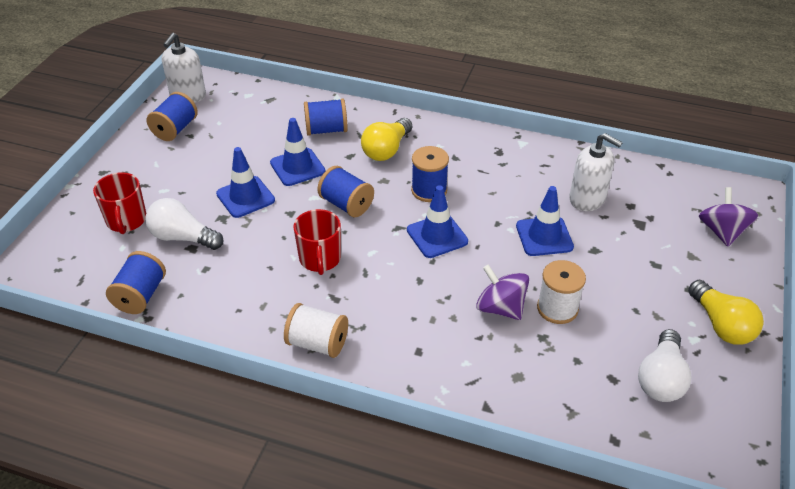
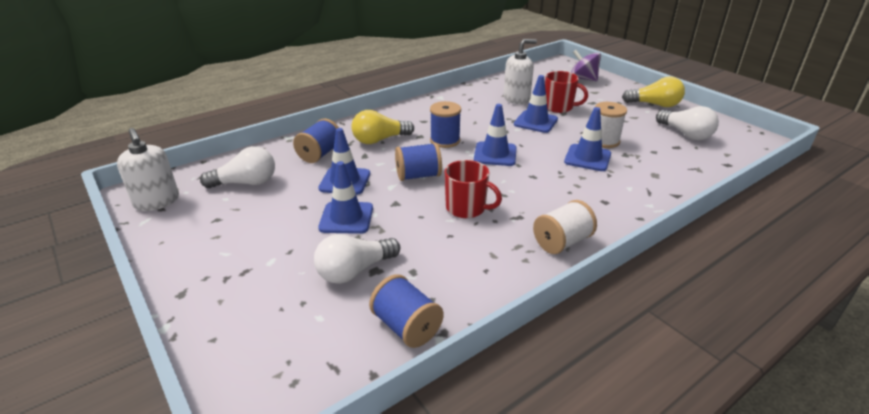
camera: 55 degrees left, 10 degrees down
(126, 221) = (282, 301): red mug -> red mug (559, 107)
(175, 129) = (193, 225): blue spool -> none
(247, 119) = (246, 183): none -> white light bulb
(386, 150) = (380, 140): yellow light bulb -> yellow light bulb turned 90 degrees clockwise
(500, 308) = (587, 158): purple spinning top -> blue traffic cone

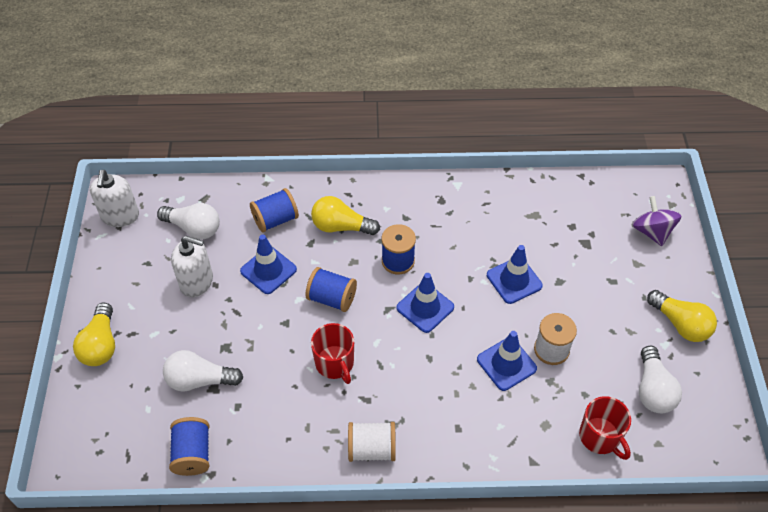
camera: 35 degrees right, 20 degrees up
(214, 294) = (101, 344): none -> yellow light bulb
(346, 218) = (236, 318): blue traffic cone -> none
(516, 99) = (534, 230): white soap dispenser -> white soap dispenser (196, 282)
(559, 107) = (565, 269): red mug -> red mug (600, 437)

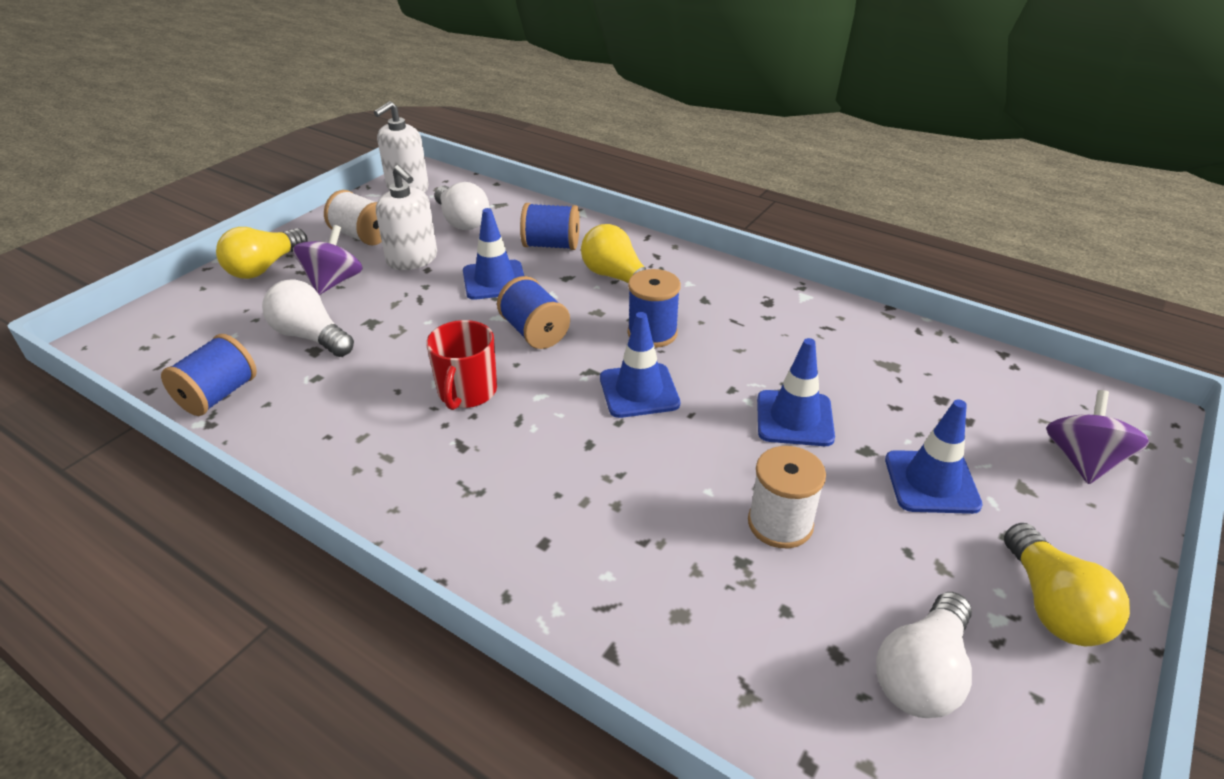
camera: 35 degrees right, 15 degrees down
(164, 330) = (333, 282): none -> purple spinning top
(372, 449) = (407, 501): white spool -> white spool (362, 236)
(506, 364) = (692, 505): blue traffic cone -> blue traffic cone (931, 482)
(600, 437) = (760, 688): red mug -> none

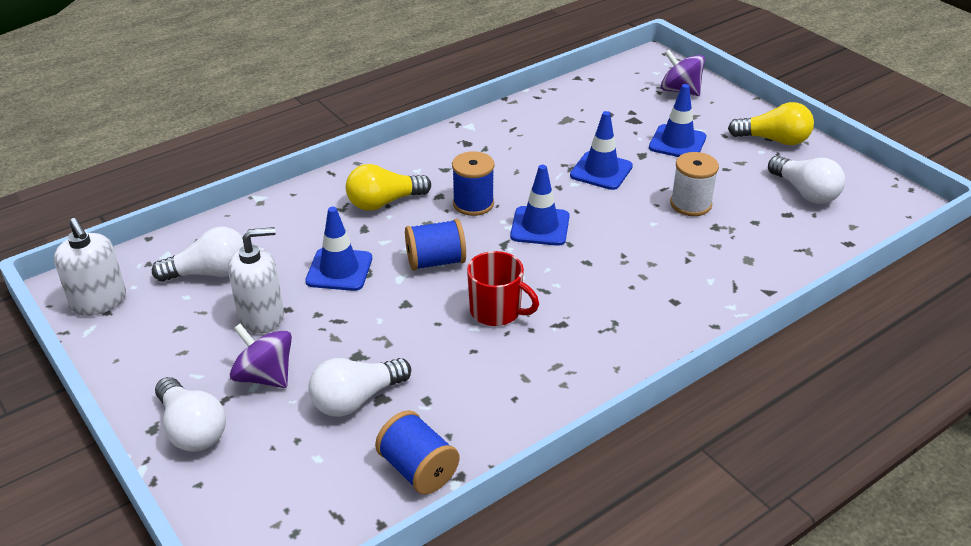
camera: 70 degrees left, 0 degrees up
(264, 267) = (192, 429): yellow light bulb -> white light bulb
(362, 236) = (183, 347): white spool -> none
(551, 245) = (303, 226): blue spool -> none

